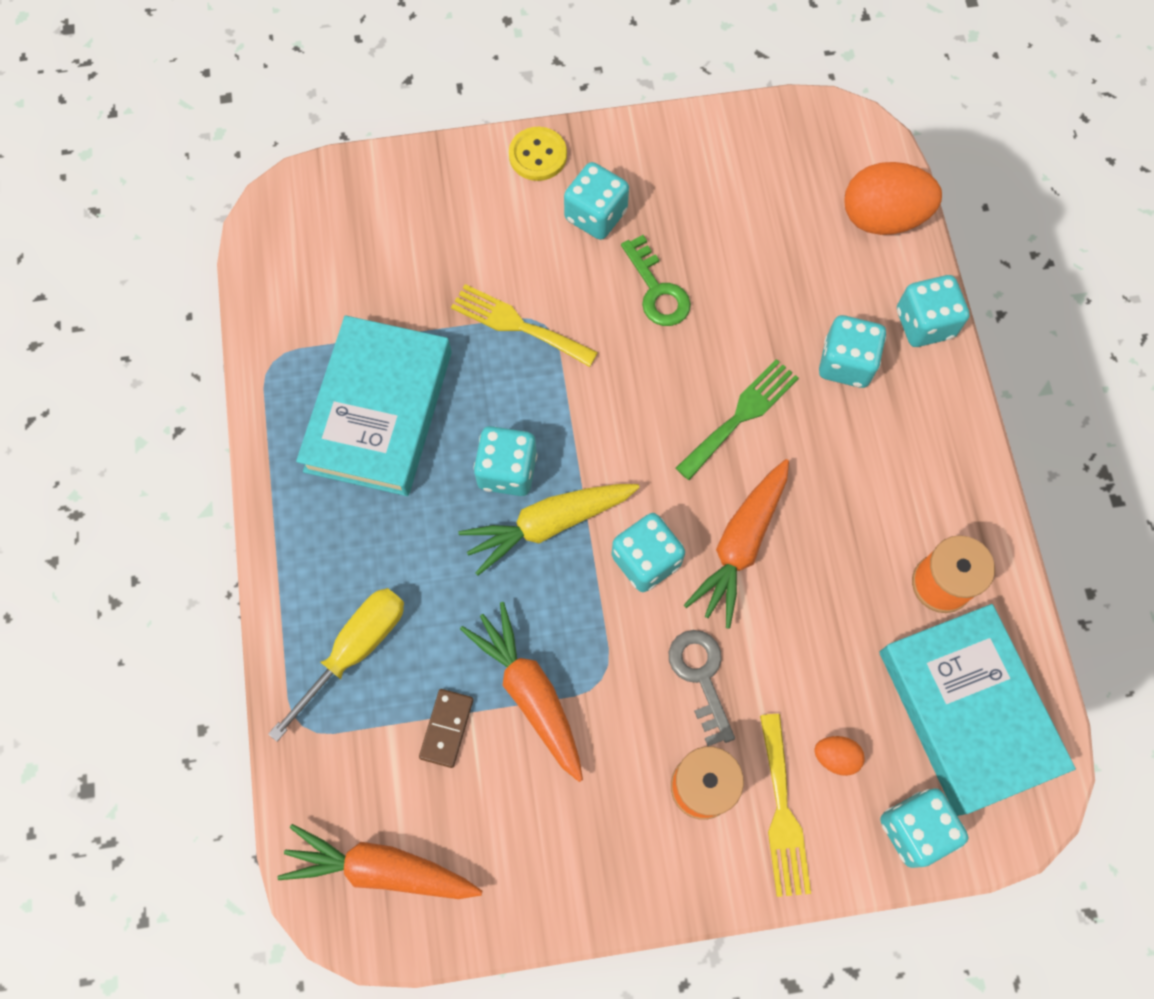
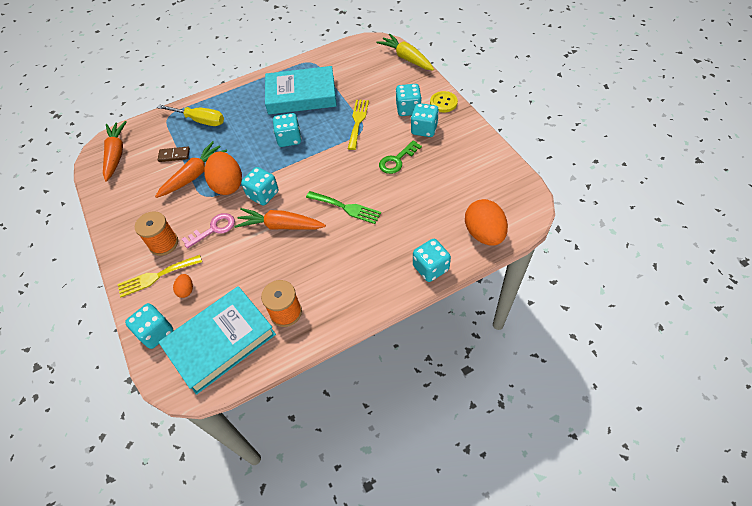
camera: 75 degrees right, 15 degrees down
(548, 524) = (269, 158): yellow carrot -> yellow carrot (406, 58)
(588, 625) = (228, 184): none -> orange egg
(701, 677) = (213, 229): grey key -> pink key
(846, 363) = (392, 240): turquoise dice -> turquoise dice (408, 109)

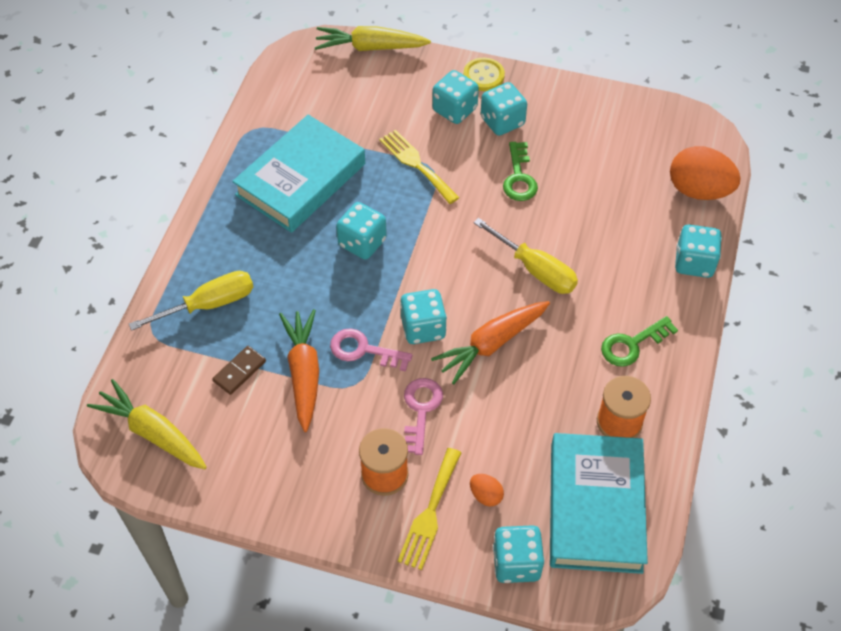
camera: 50 degrees left, 0 degrees up
(116, 154) = (152, 433): orange carrot -> yellow carrot
(228, 184) = (364, 350): orange egg -> pink key
(343, 281) = (632, 344): none -> green key
(346, 208) = (535, 269): green fork -> yellow screwdriver

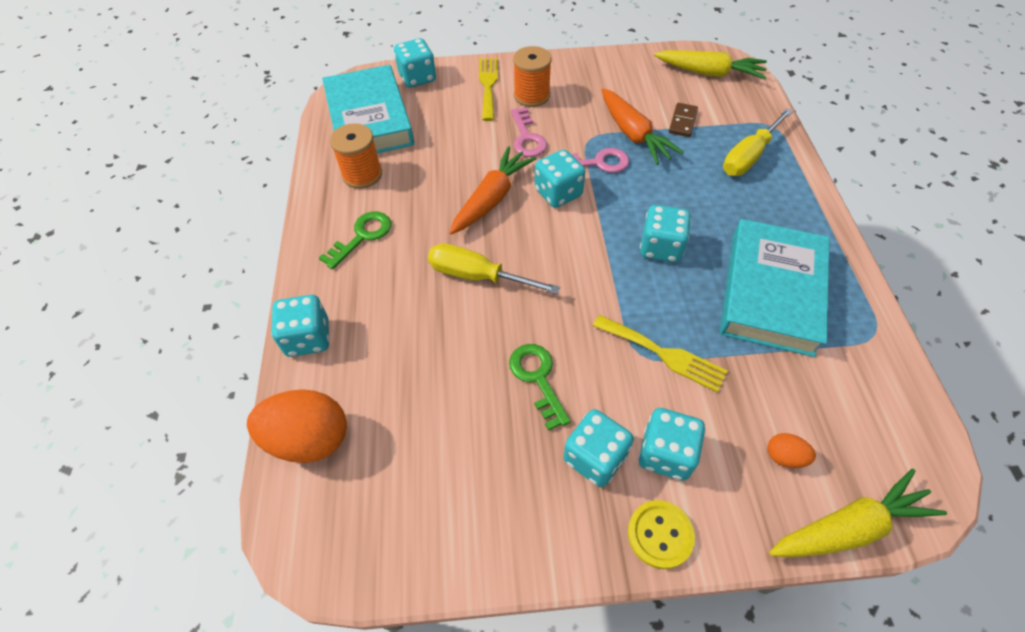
camera: 160 degrees right, 0 degrees up
(486, 495) = (453, 104): orange egg -> orange egg (784, 457)

